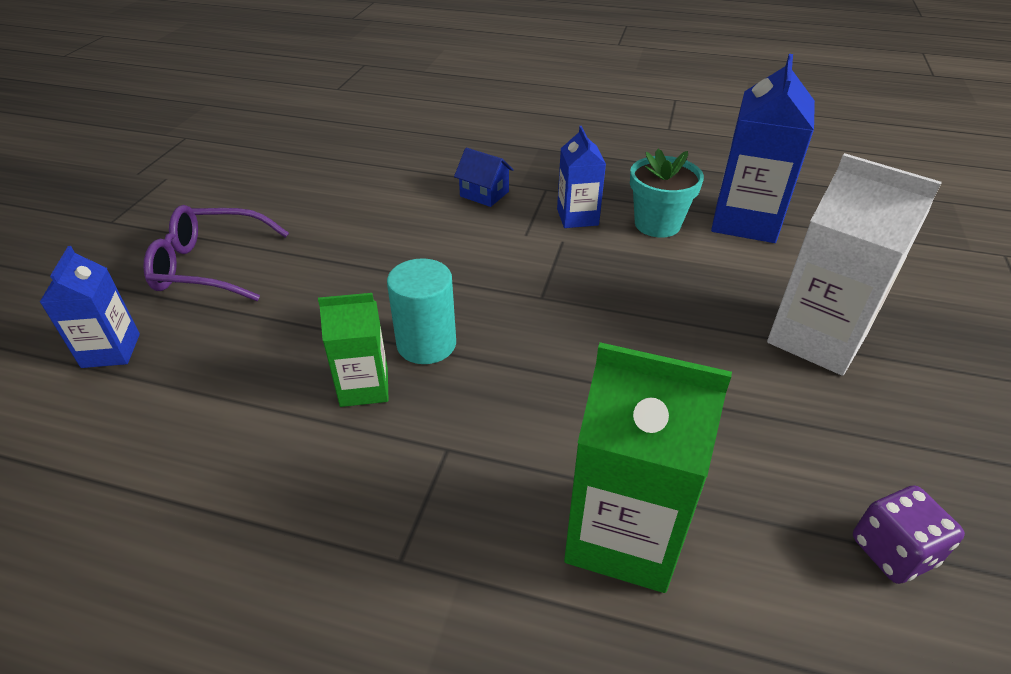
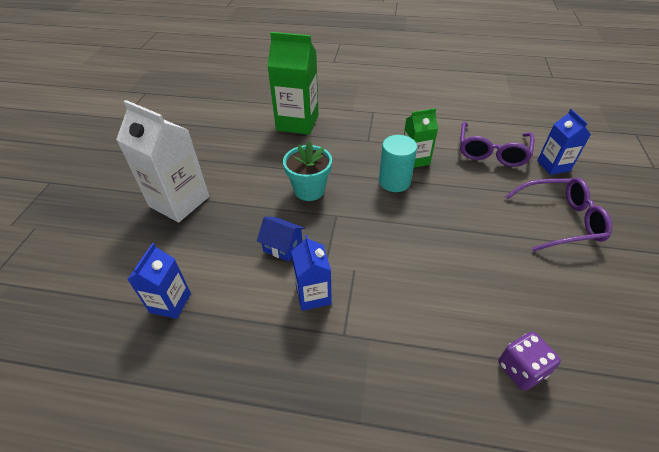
camera: 175 degrees right, 5 degrees up
(194, 392) = (492, 152): none -> purple glasses
(484, 194) = (400, 320): blue house -> blue house (283, 247)
(657, 224) = (247, 292): turquoise flower pot -> turquoise flower pot (309, 190)
(745, 221) = (170, 303): blue carton -> blue carton, size x0.58
(892, 551) = (205, 125): purple dice -> purple dice (521, 369)

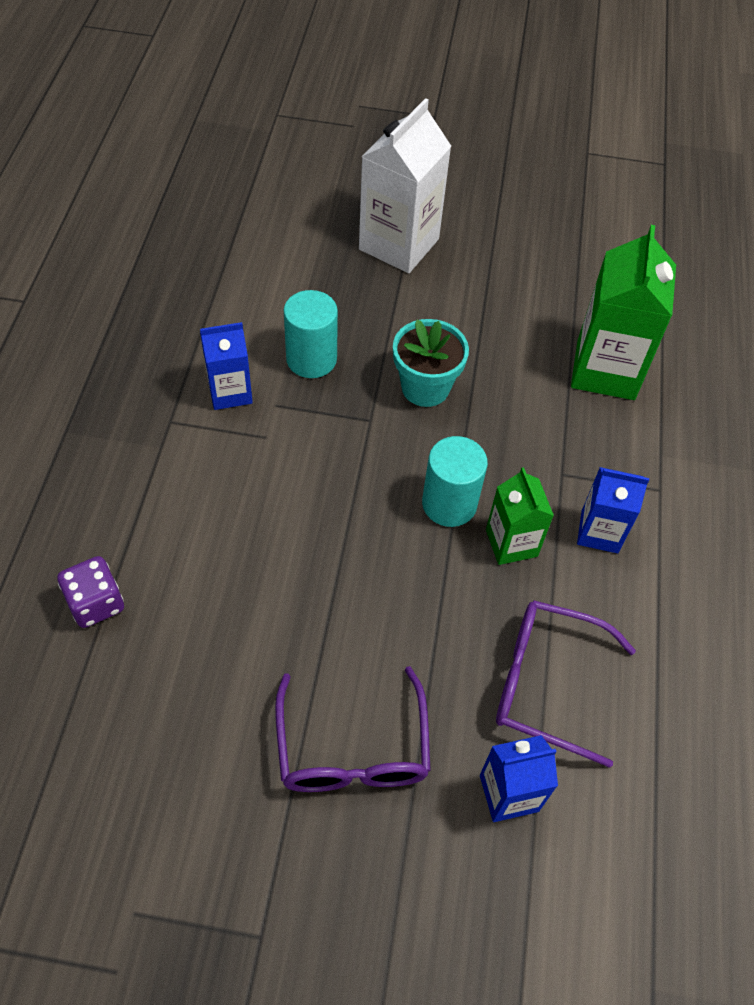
camera: 85 degrees right, 10 degrees up
(170, 303) = (233, 261): blue carton -> blue carton (599, 531)
(283, 247) = (311, 359): blue house -> turquoise cylinder

